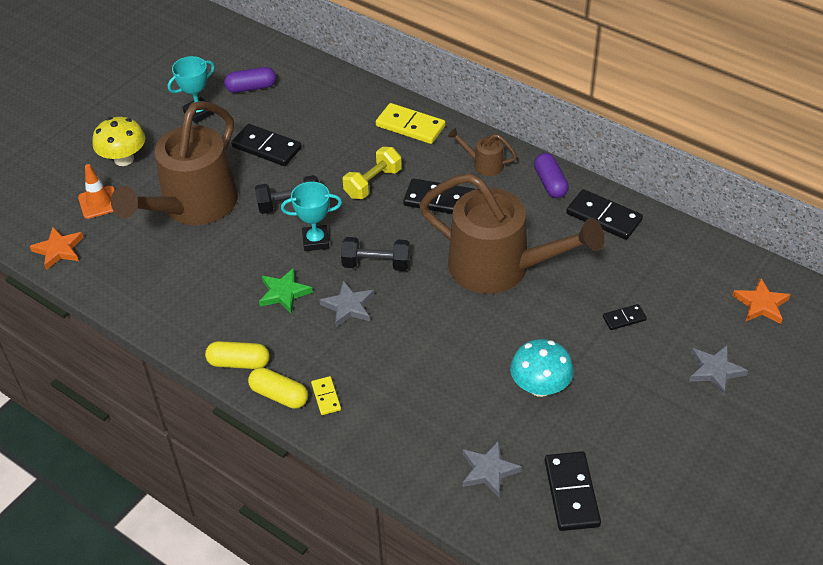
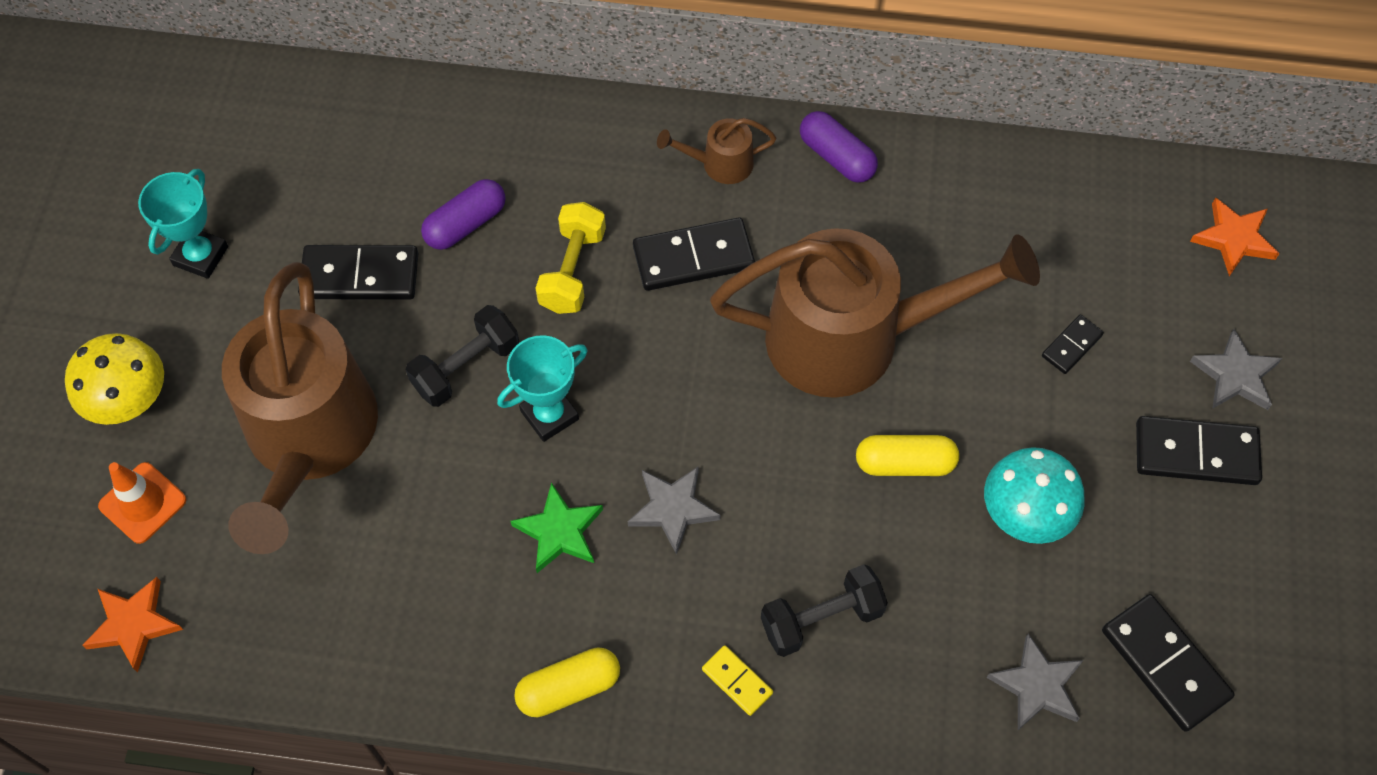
camera: 30 degrees left, 15 degrees up
(251, 88) = (259, 170): purple capsule -> purple capsule (466, 224)
(279, 395) = (666, 713): yellow capsule -> yellow capsule (905, 463)
(376, 264) = (668, 415): black dumbbell -> black dumbbell (821, 619)
(410, 126) = (565, 140): yellow domino -> none
(603, 217) = (946, 184): black domino -> black domino (1196, 453)

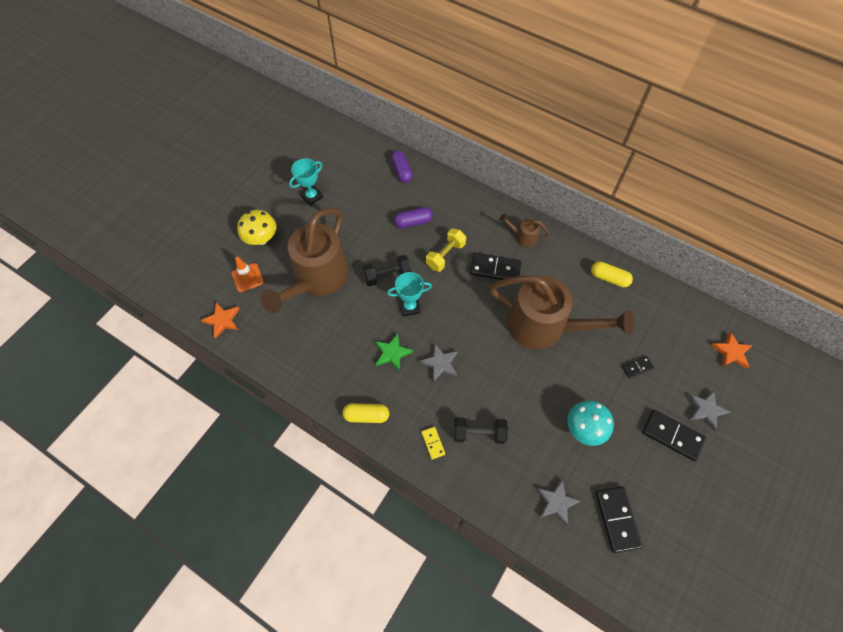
camera: 25 degrees right, 0 degrees up
(360, 276) = (365, 226): black domino -> none
(836, 157) = (572, 252): purple capsule -> purple capsule (402, 171)
(905, 463) = (543, 386): yellow capsule -> yellow capsule (609, 278)

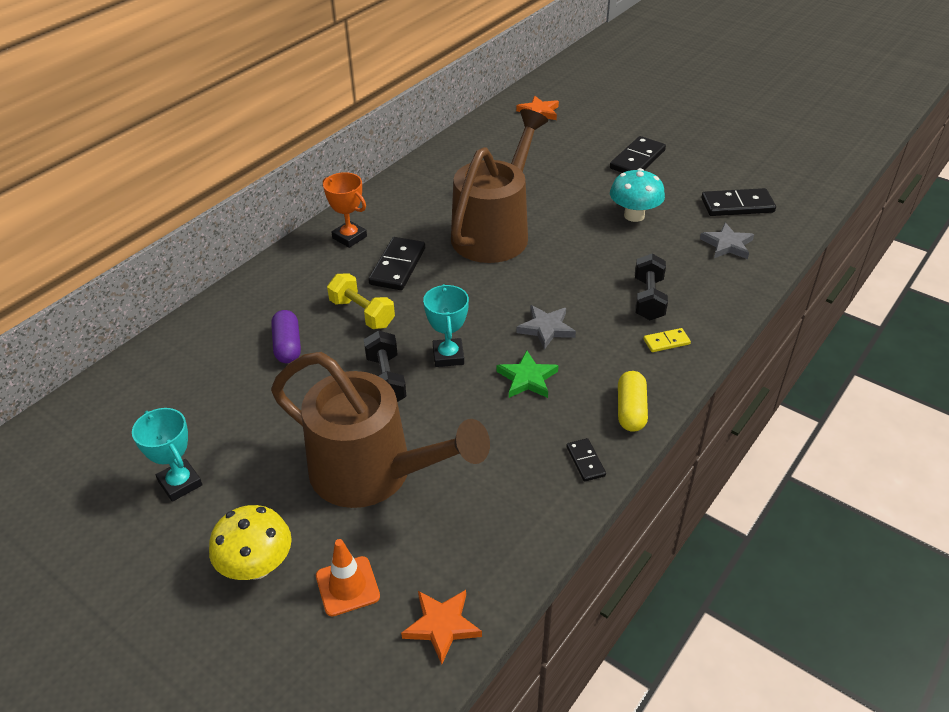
camera: 85 degrees left, 20 degrees down
(402, 171) = (174, 355): purple capsule -> none
(522, 237) = (349, 237): brown watering can -> orange trophy
(609, 278) = (432, 176): yellow capsule -> none
(637, 367) = (556, 171): black domino -> black domino (585, 461)
(705, 410) = (606, 136): grey star -> none

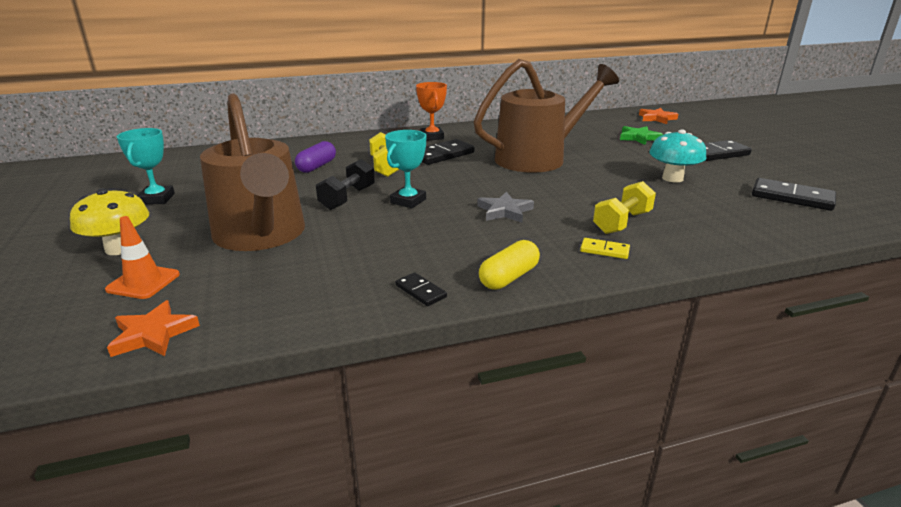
camera: 35 degrees right, 15 degrees down
(527, 378) = (448, 230): green star -> green star (638, 138)
(585, 461) = (421, 291): black domino -> black domino turned 60 degrees counterclockwise
(648, 299) = (622, 222): black dumbbell -> yellow dumbbell
(727, 245) = (750, 215): grey star -> none

